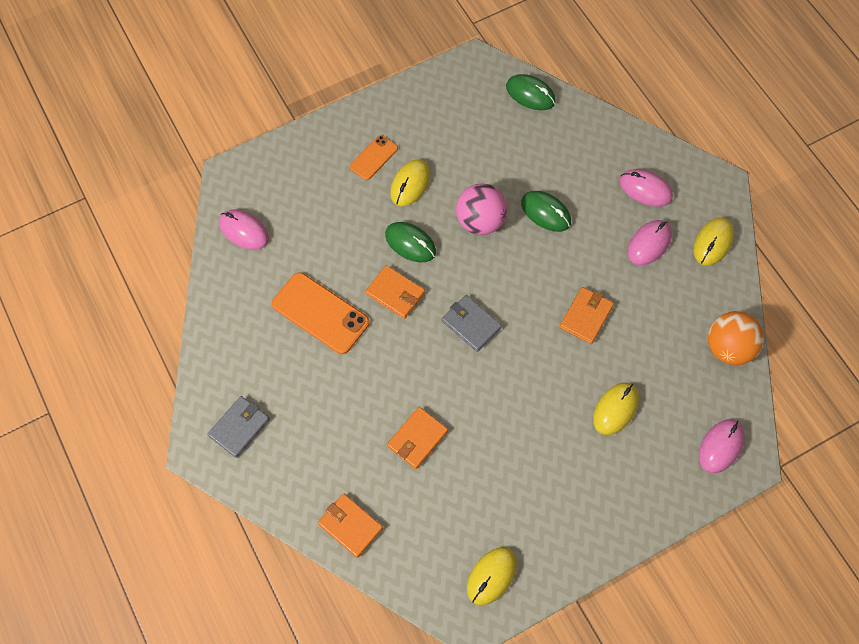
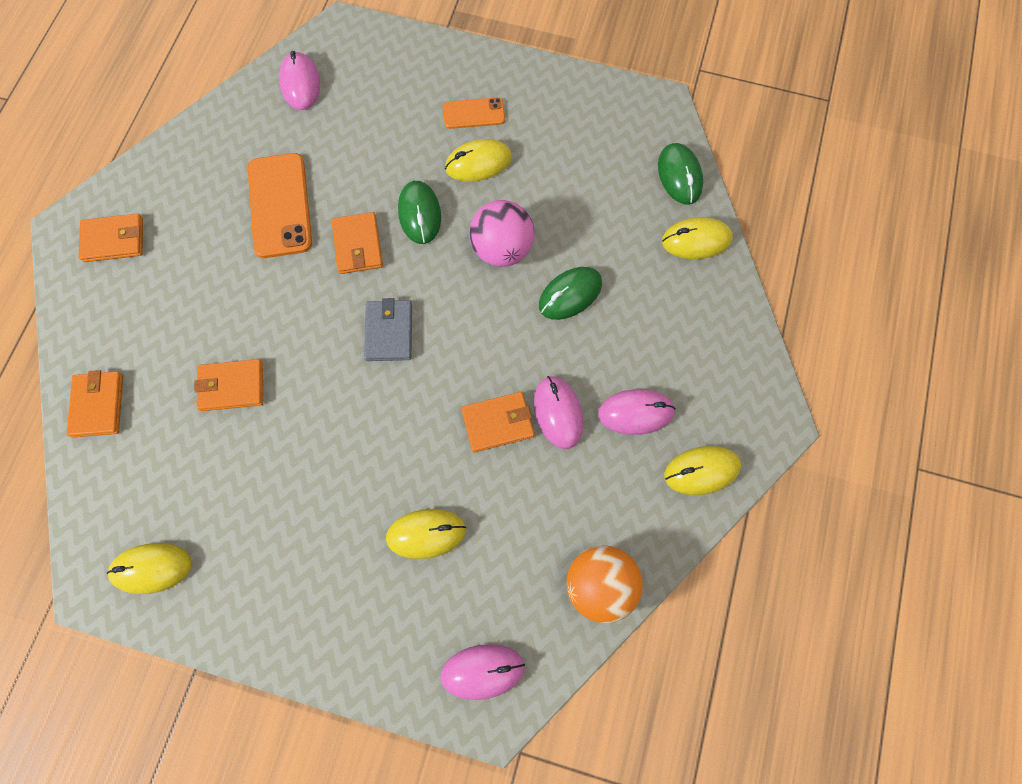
camera: 45 degrees right, 5 degrees up
(239, 427) = (114, 240): grey wallet -> orange wallet
(545, 212) = (570, 294): green mouse -> green mouse turned 60 degrees clockwise
(578, 123) = (696, 240): none -> yellow mouse
(645, 189) = (691, 359): pink mouse -> pink mouse (558, 413)

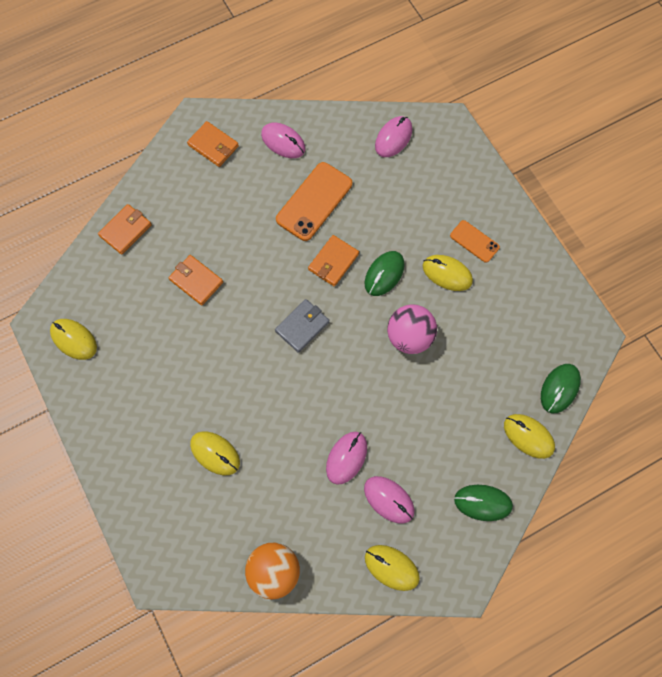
camera: 45 degrees right, 0 degrees up
(482, 671) = (173, 551): pink mouse -> pink mouse (283, 142)
(497, 423) = (309, 431): orange wallet -> none
(570, 294) = (421, 398): green mouse -> green mouse (483, 502)

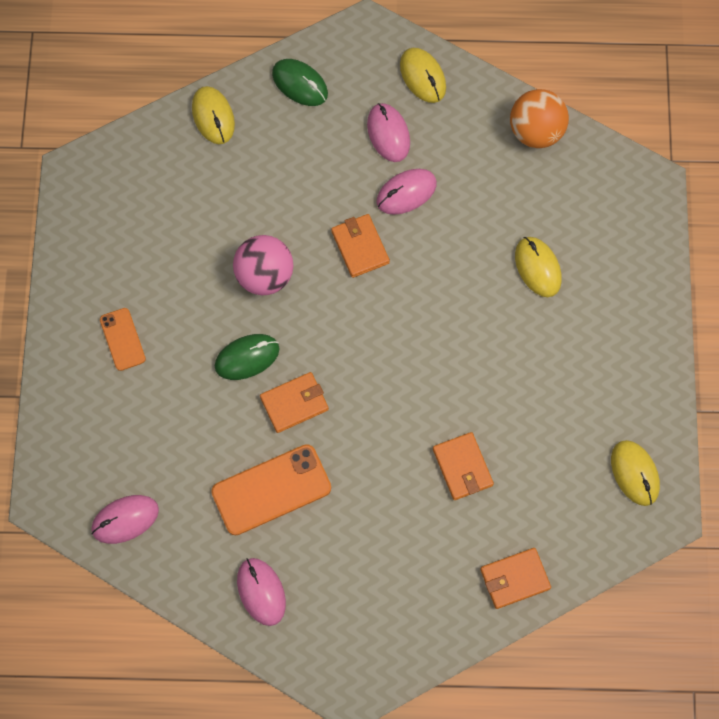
camera: 150 degrees left, 0 degrees up
(213, 145) = (350, 636): orange wallet -> orange wallet (360, 247)
(302, 326) = (373, 349): grey wallet -> none
(447, 273) = (178, 320): yellow mouse -> none
(559, 388) = (149, 142): green mouse -> none

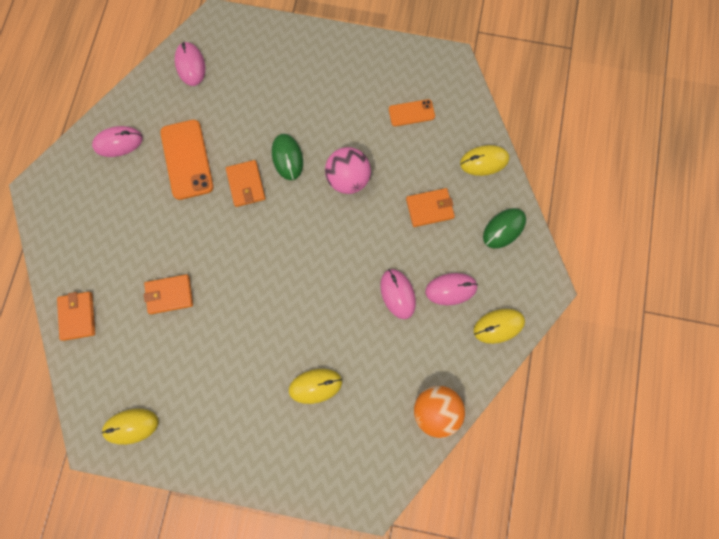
camera: 100 degrees right, 5 degrees up
(122, 339) = (318, 78): orange phone -> orange phone (411, 113)
(360, 247) = (358, 251): orange wallet -> orange wallet (429, 208)

